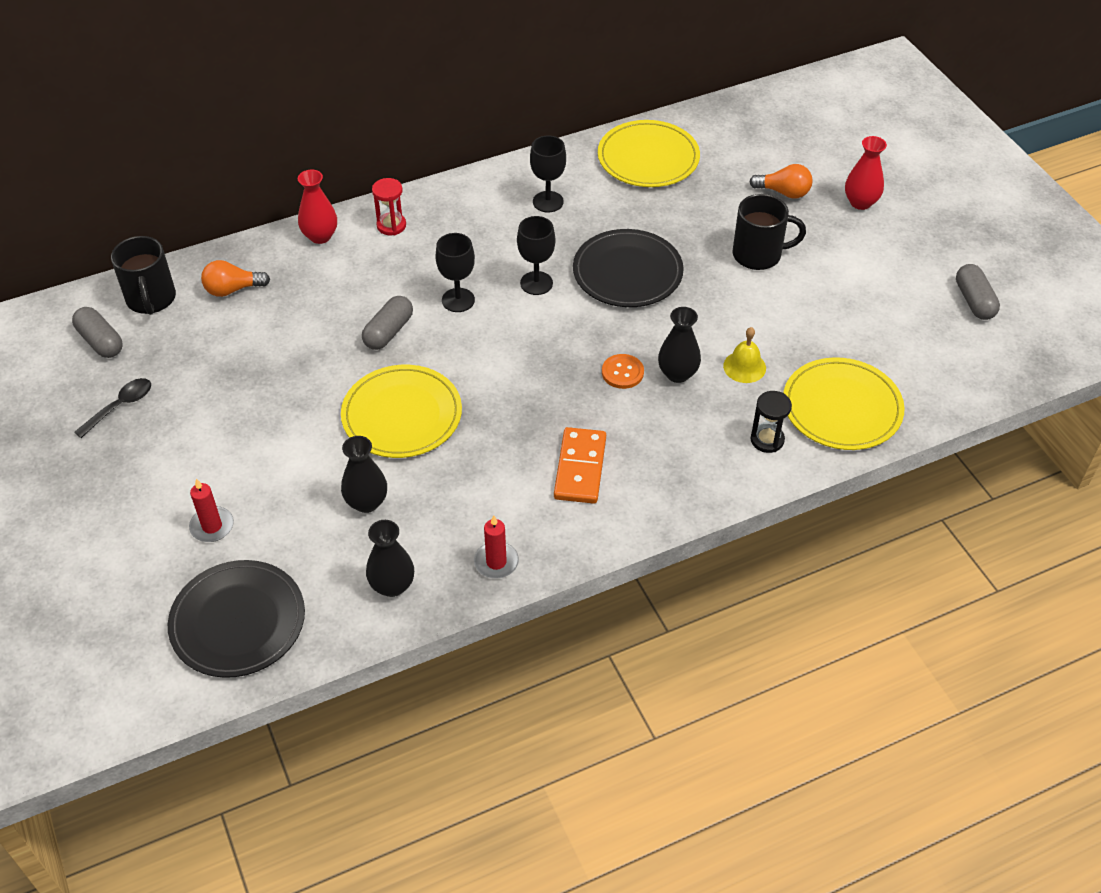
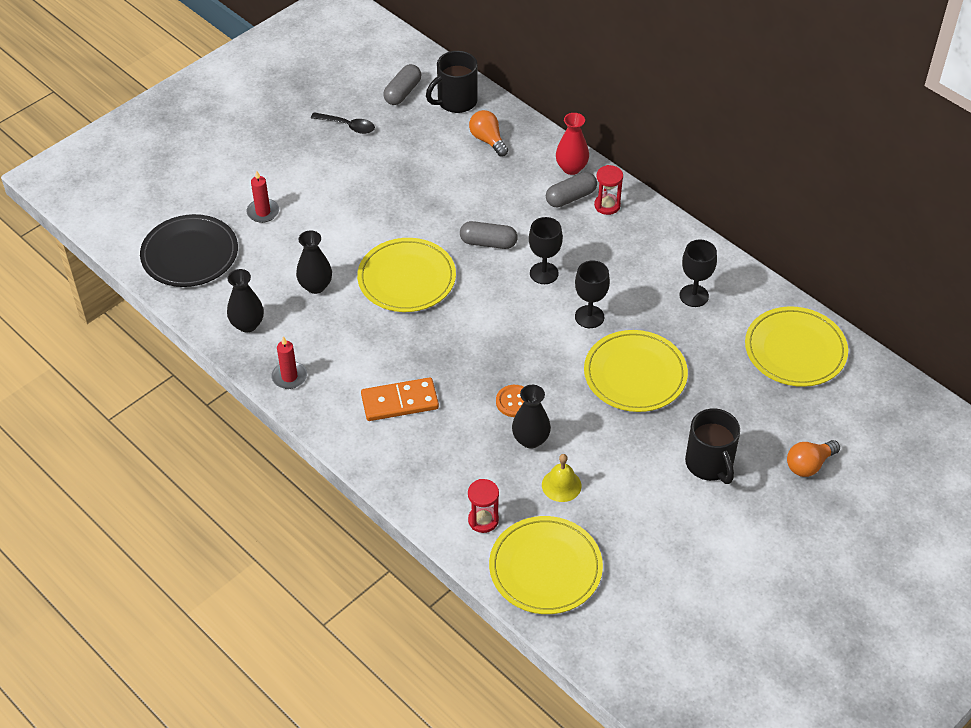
camera: 70 degrees right, 0 degrees up
(627, 272) = (635, 374): black plate -> yellow plate
(767, 440) = (483, 520): black hourglass -> red hourglass
(783, 192) = (809, 465): orange light bulb -> orange light bulb turned 60 degrees clockwise
(860, 202) = (831, 530): red vase -> none
(974, 301) = (739, 652): grey capsule -> grey capsule (570, 197)

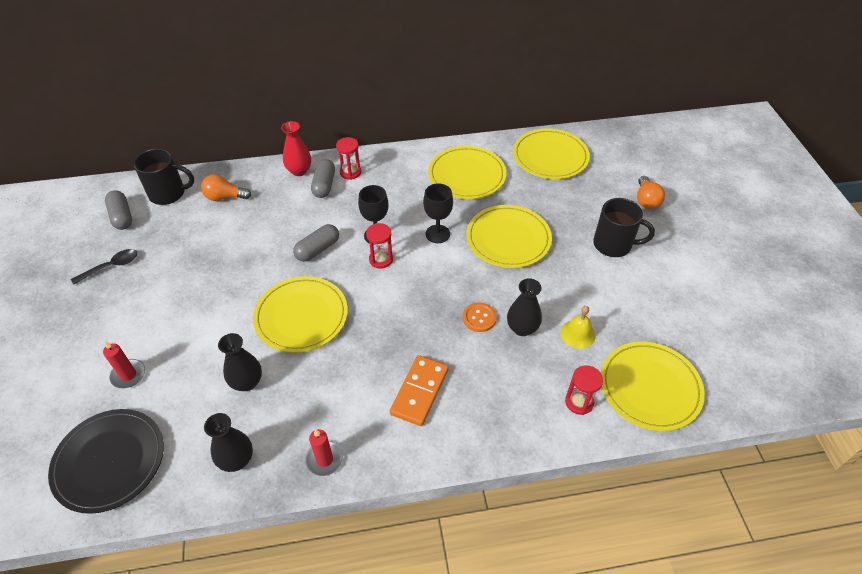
camera: 55 degrees left, 0 degrees up
(456, 101) = (168, 193): black mug -> black mug turned 90 degrees counterclockwise
(518, 293) = (381, 259): none -> red hourglass
(694, 296) = (467, 175): black goblet -> yellow plate

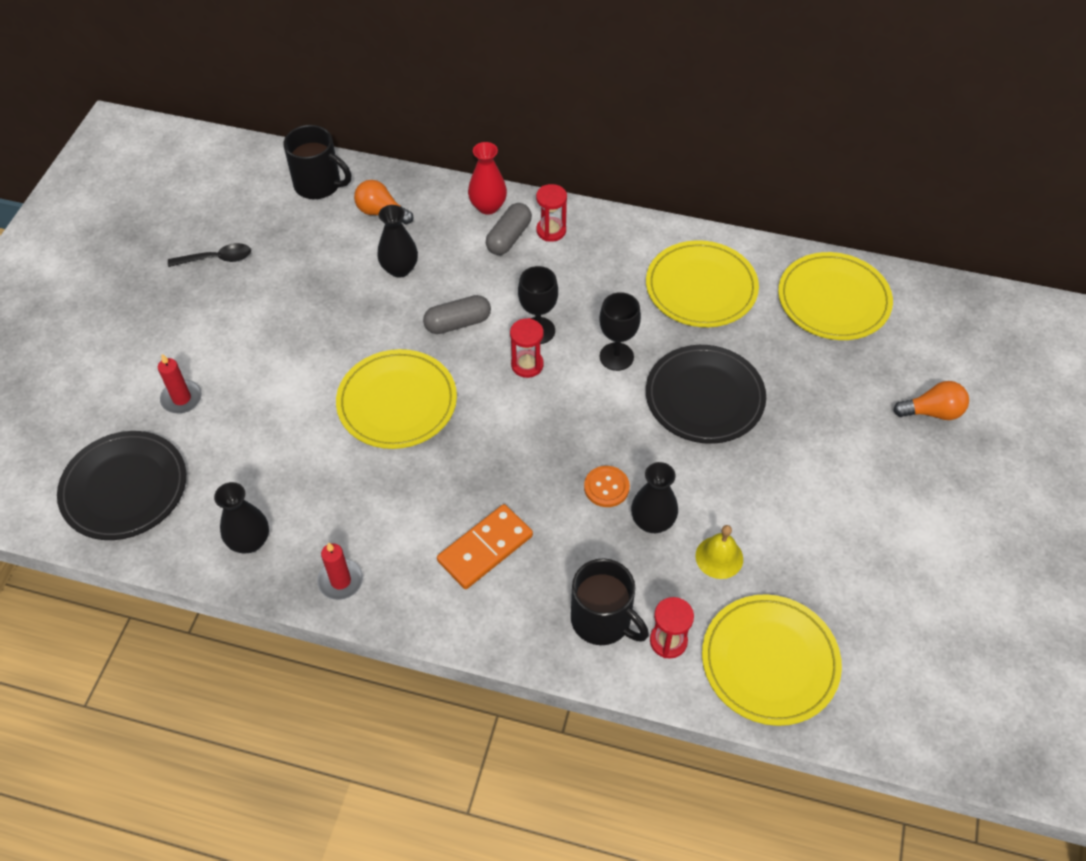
camera: 25 degrees right, 5 degrees up
(122, 216) = (254, 198): grey capsule -> none
(247, 382) = (300, 458): black vase -> black vase (399, 269)
(508, 239) = (704, 397): yellow plate -> black plate
(614, 244) = (843, 458): black mug -> black mug (603, 620)
(646, 200) = (932, 412): orange light bulb -> orange light bulb turned 120 degrees counterclockwise

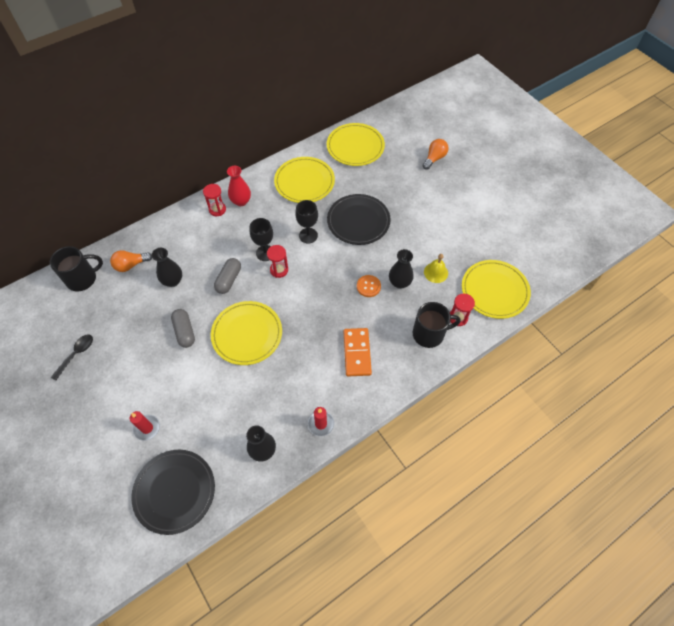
camera: 50 degrees left, 5 degrees up
(488, 206) = (177, 222): red vase -> red vase (241, 201)
(509, 238) = (203, 227): grey capsule -> grey capsule (184, 332)

